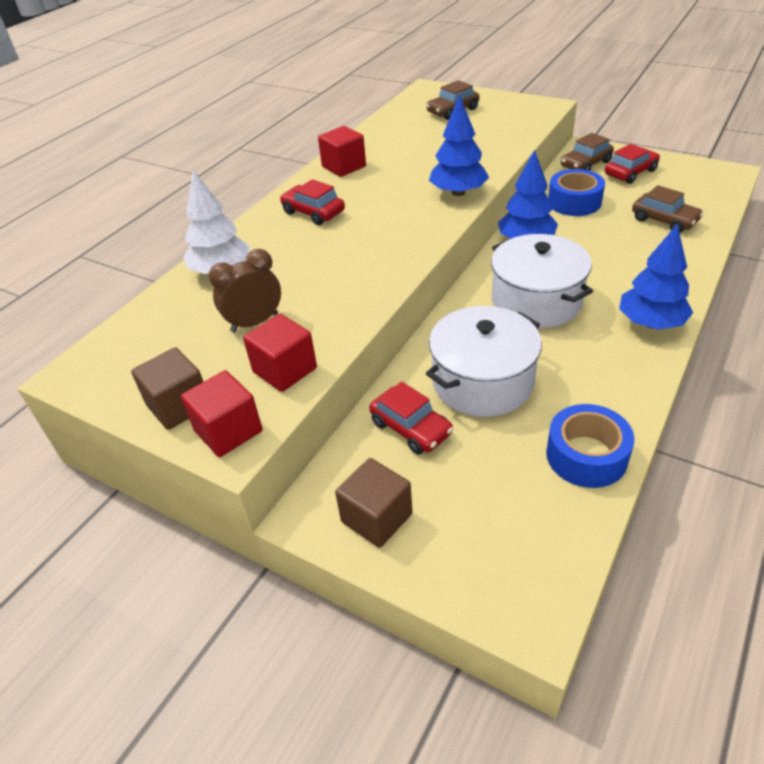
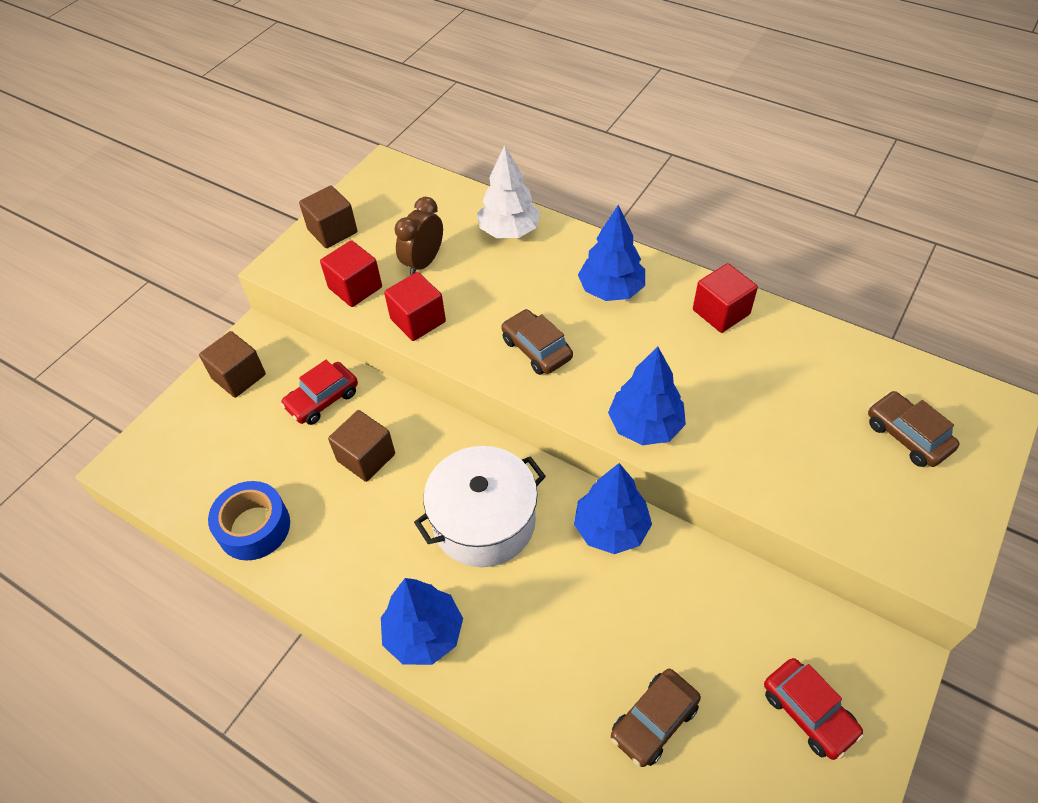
camera: 90 degrees right, 10 degrees up
(228, 431) = (297, 262): red cube -> red cube (418, 320)
(254, 322) = (423, 262): brown clock -> brown clock turned 120 degrees counterclockwise
(313, 212) = (611, 290): red car -> blue tree
(483, 382) = (366, 457): white pot -> brown cube
(574, 202) = (711, 606): blue tape -> none
(585, 164) = (835, 648): brown car -> brown car (536, 349)

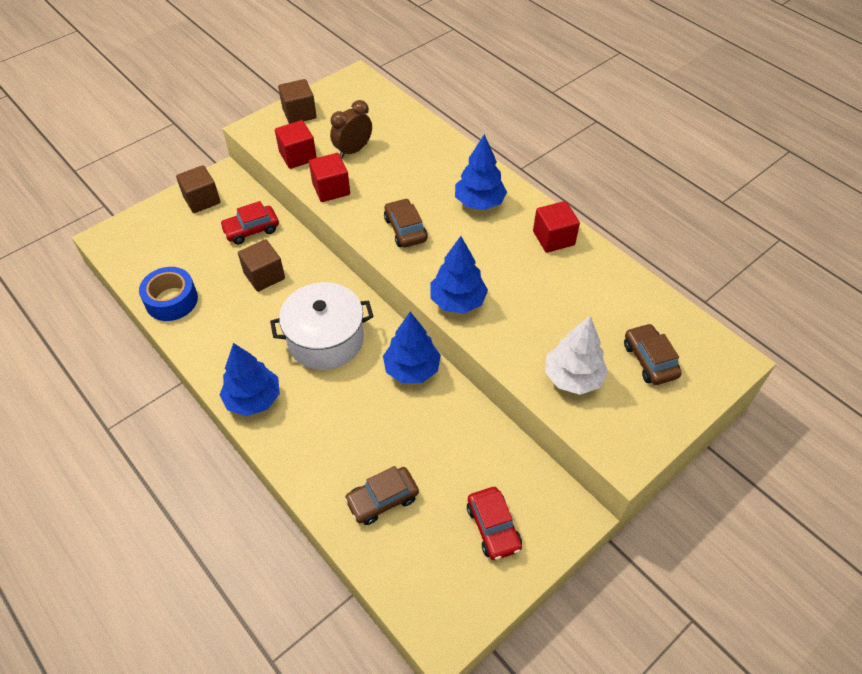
camera: 15 degrees right, 0 degrees up
(509, 231) = (425, 143): white tree -> white tree (573, 377)

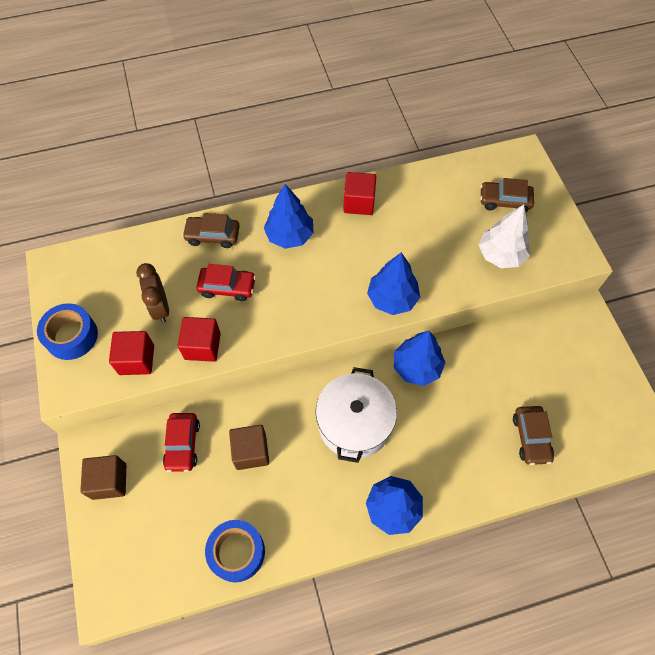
camera: 65 degrees left, 10 degrees up
(299, 113) = (71, 336): brown cube -> blue tape
(405, 229) = (290, 304): brown car -> brown car (212, 236)
(493, 527) = (579, 370): red car -> red car (227, 287)

